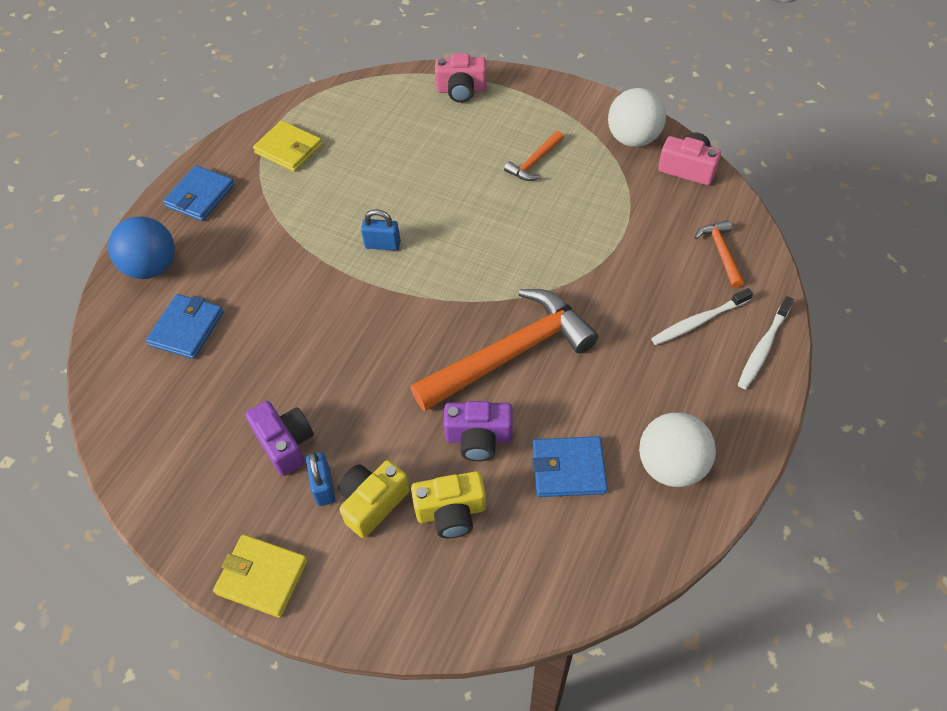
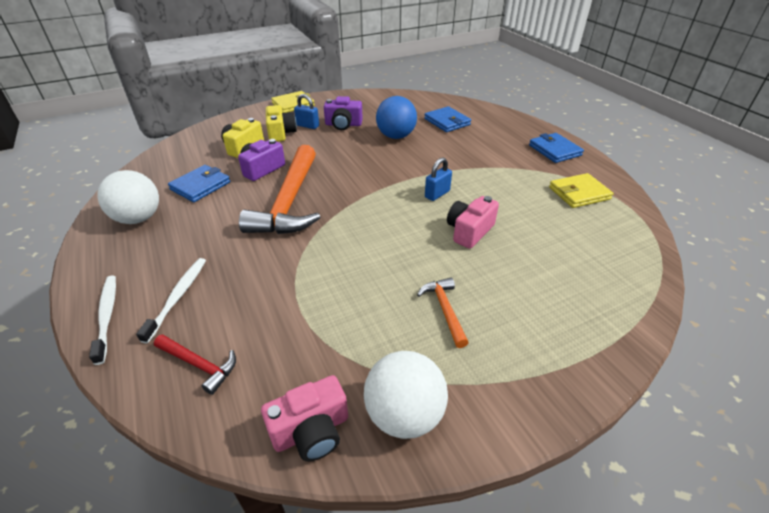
camera: 125 degrees right, 15 degrees down
(152, 267) = (504, 124): blue ball -> blue ball (396, 136)
(461, 90) = (600, 318): pink camera -> pink camera (469, 231)
(720, 252) = (199, 365): orange hammer -> red hammer

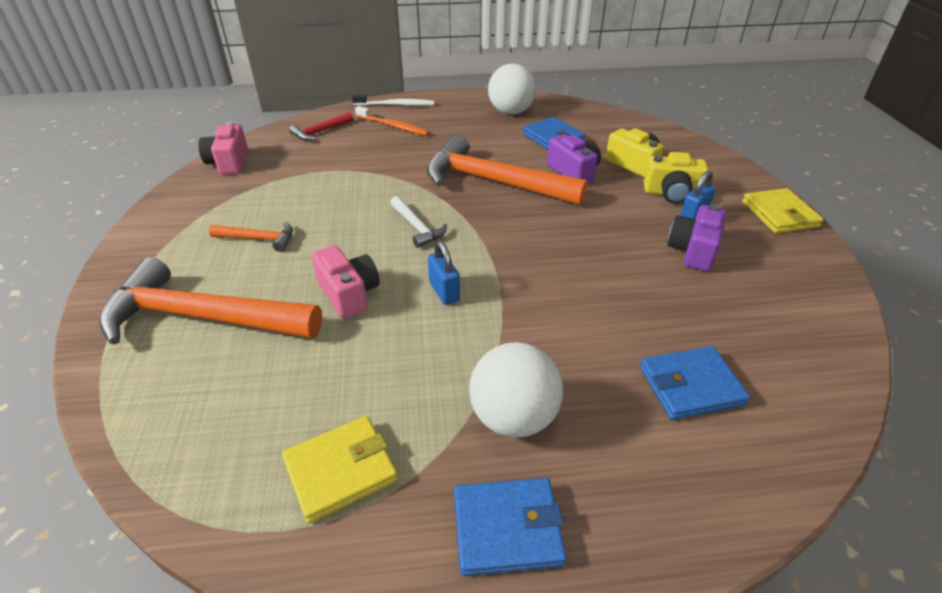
camera: 110 degrees right, 0 degrees up
(178, 297) = (393, 126): white toothbrush -> orange toothbrush
(374, 223) = (417, 227): none -> white hammer
(396, 136) = (637, 297): blue ball -> none
(404, 414) = (197, 196): white ball -> white ball (513, 417)
(551, 294) = (202, 317): none -> orange hammer
(579, 193) = (341, 470): yellow wallet -> yellow wallet turned 60 degrees clockwise

